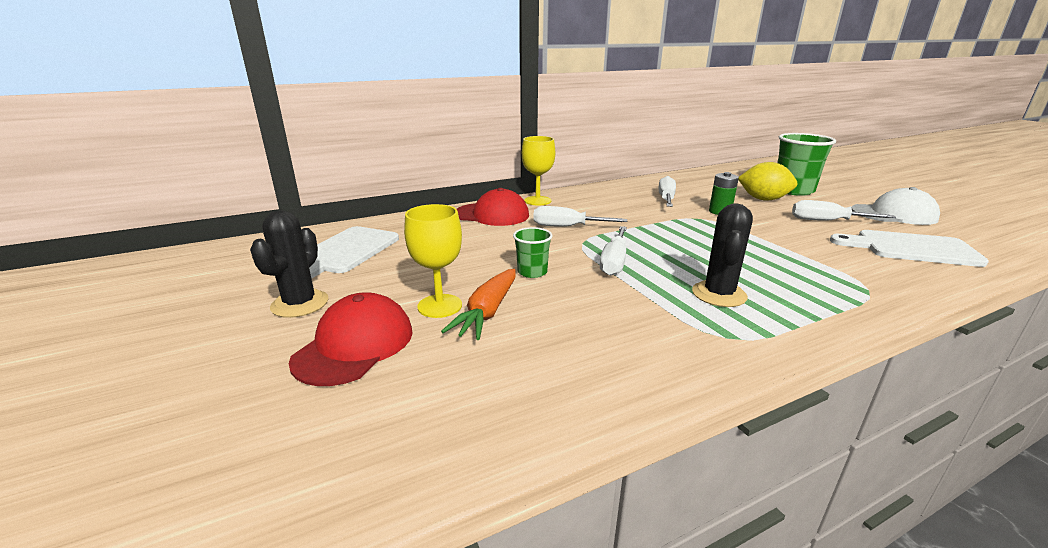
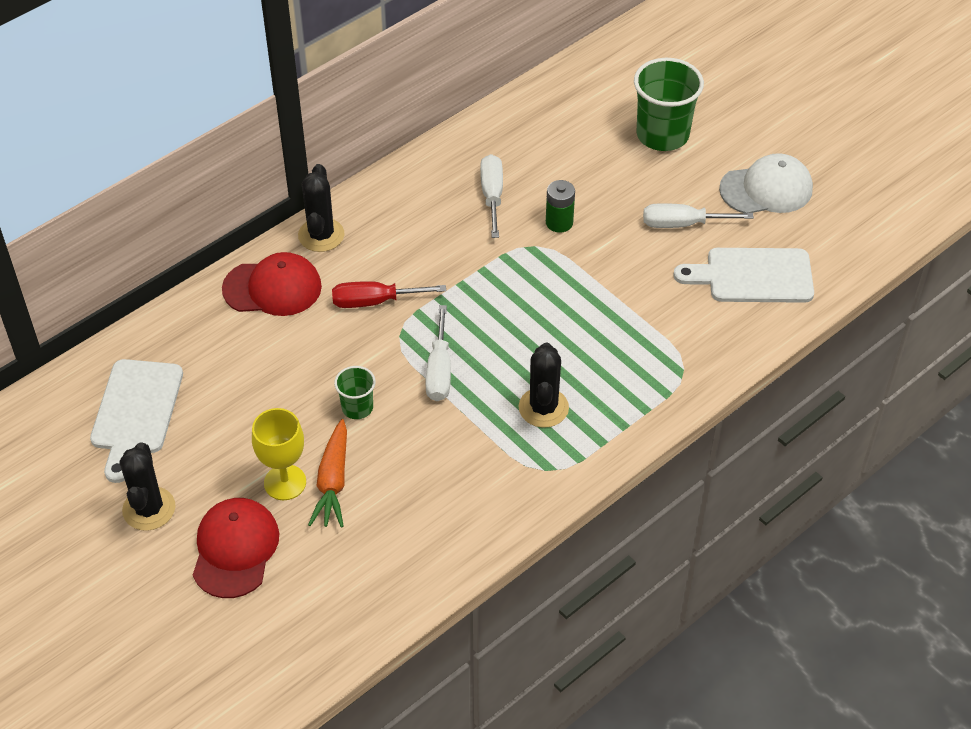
camera: 15 degrees left, 25 degrees up
(537, 201) = (321, 235): yellow goblet -> black cactus
(567, 227) = (374, 301): white screwdriver -> red screwdriver
(763, 199) = (618, 172): yellow lemon -> none

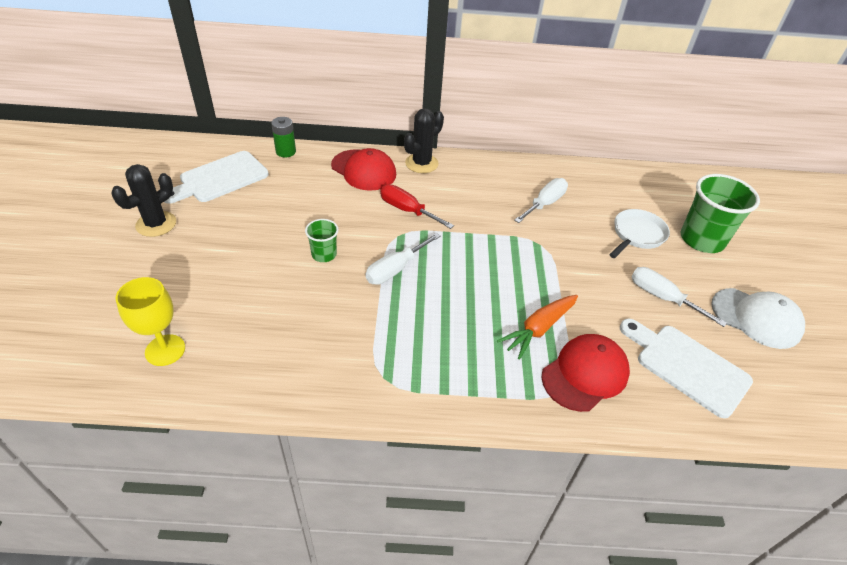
camera: 40 degrees right, 5 degrees down
(235, 549) = (159, 276): red cap -> red cap (585, 374)
(285, 482) = (233, 263): yellow goblet -> yellow goblet (165, 350)
(333, 482) = (256, 282): orange carrot -> orange carrot (538, 329)
(543, 408) = (431, 338): black cactus -> none
(559, 222) = (572, 242): green battery -> green battery (286, 152)
(605, 171) = (637, 235): none -> white pan

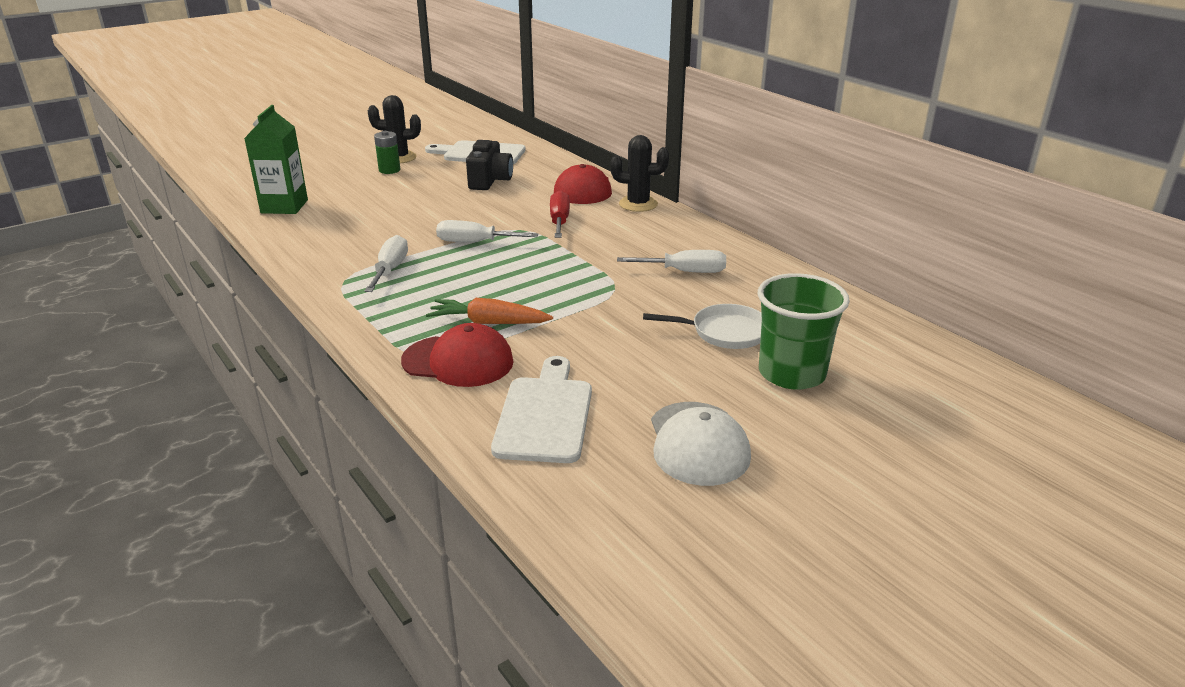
camera: 55 degrees right, 15 degrees down
(165, 350) = (284, 206): yellow goblet -> green carton
(286, 152) = (553, 158): green battery -> green battery (389, 170)
(286, 203) = (490, 181): none -> black camera
(324, 254) = (451, 213): green cup -> none
(662, 297) = (637, 374): white screwdriver -> white screwdriver (390, 270)

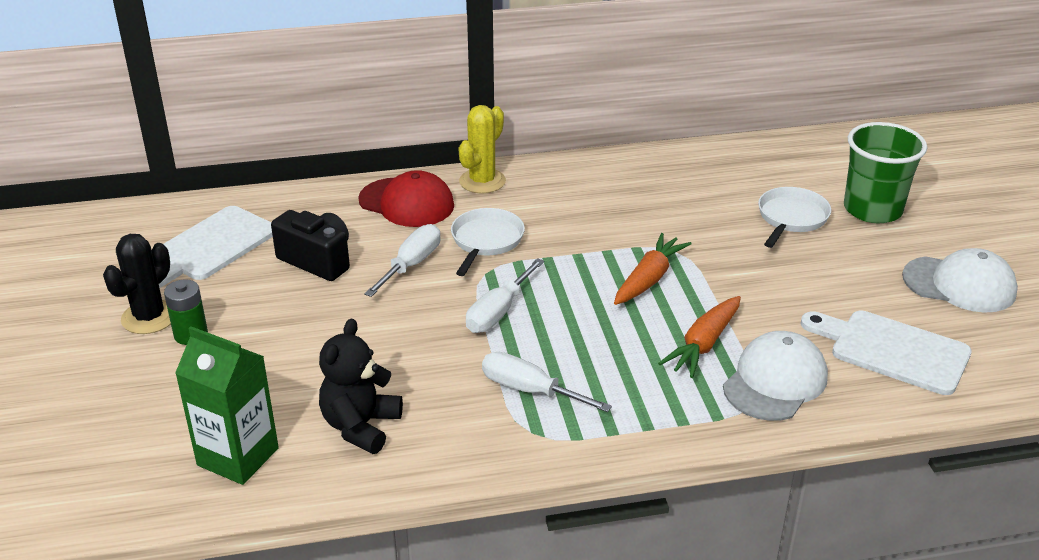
camera: 65 degrees left, 5 degrees up
(326, 229) = (360, 426): none -> black teddy bear
(458, 361) = (775, 381): red cap -> white cap
(559, 221) = (486, 241): red screwdriver -> white pan
(563, 286) = (649, 279): none -> orange carrot
(638, 204) = (482, 181): black cactus -> yellow cactus
(685, 272) = (663, 202): white screwdriver -> white screwdriver (411, 264)

